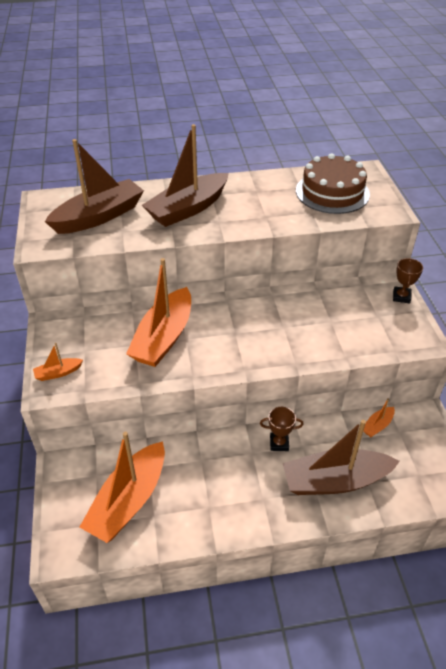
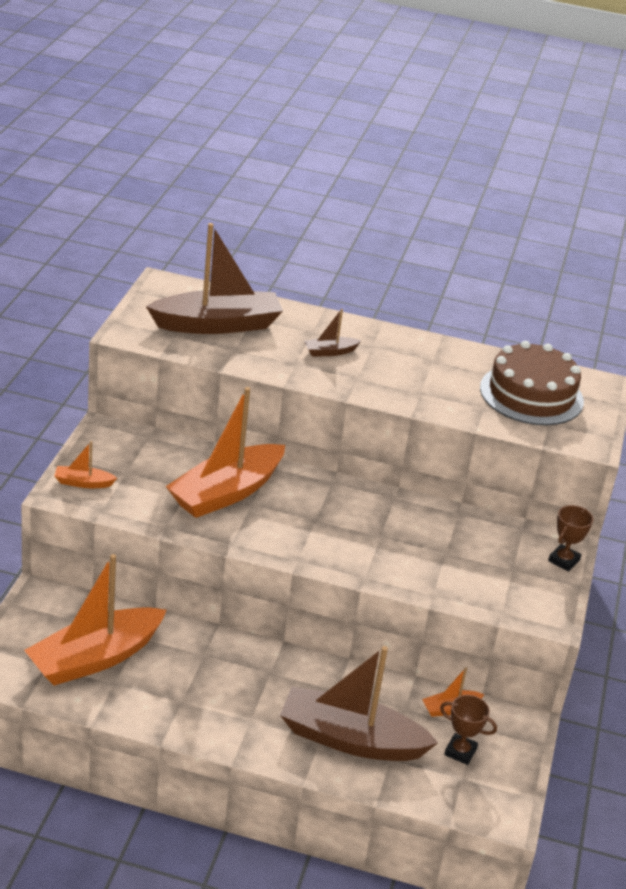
camera: 20 degrees right, 10 degrees down
(188, 209) = (330, 352): brown boat -> brown boat, size x0.43
(279, 443) = (310, 676): brown trophy -> brown trophy (460, 752)

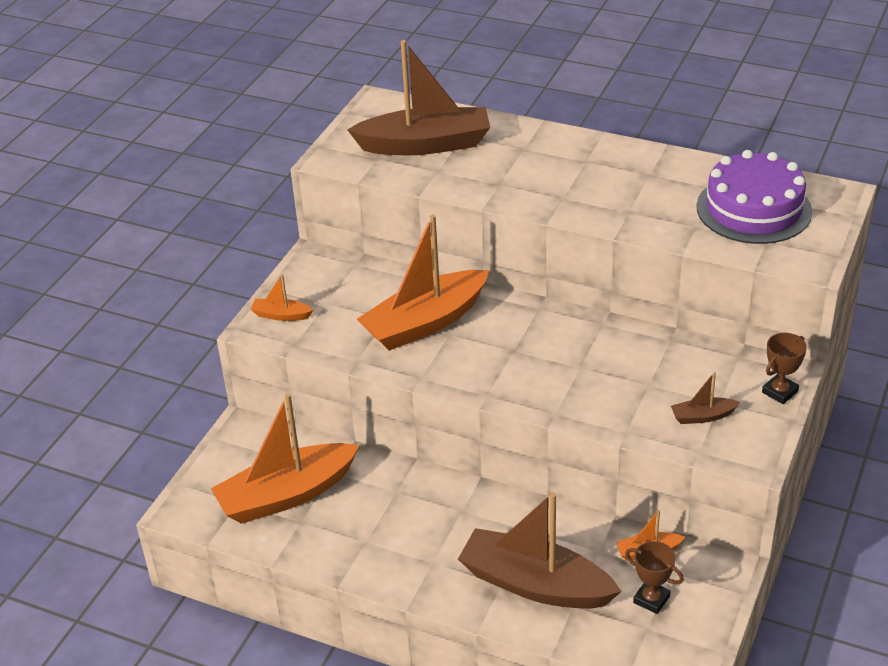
camera: 15 degrees right, 5 degrees up
(330, 352) = (539, 169): brown boat -> brown boat (702, 416)
(531, 394) = (753, 209): brown cake -> purple cake

